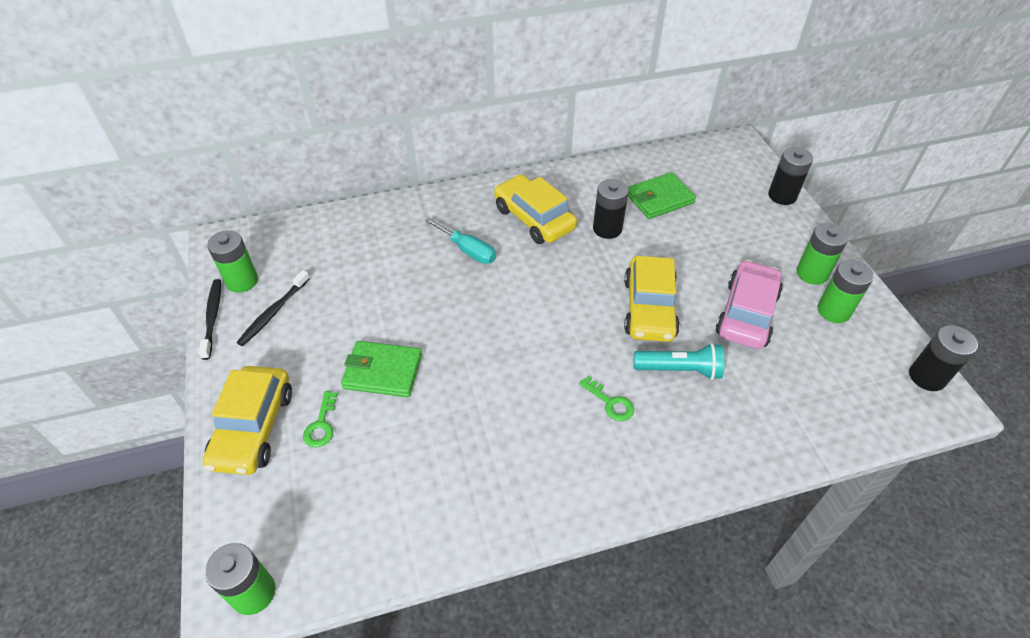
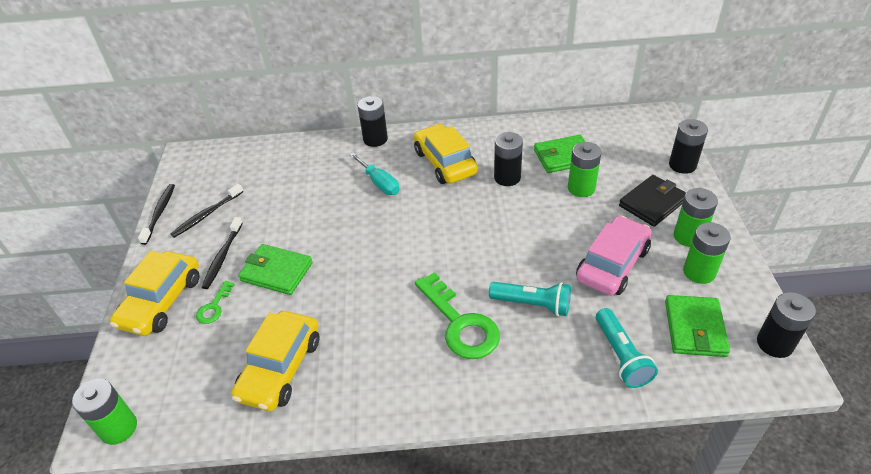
camera: 15 degrees right, 5 degrees down
(242, 281) = (191, 188): green battery -> green battery (581, 188)
(311, 362) = (222, 257): none -> black toothbrush
(446, 198) = (375, 139): none -> black battery
(610, 402) = (460, 323): green key -> green key, size x2.06
(649, 308) = (522, 249): yellow car -> yellow car (280, 368)
(765, 241) = (652, 203): none -> black wallet
(786, 413) = (621, 356): none -> turquoise flashlight
(848, 372) = (694, 328): none -> green wallet

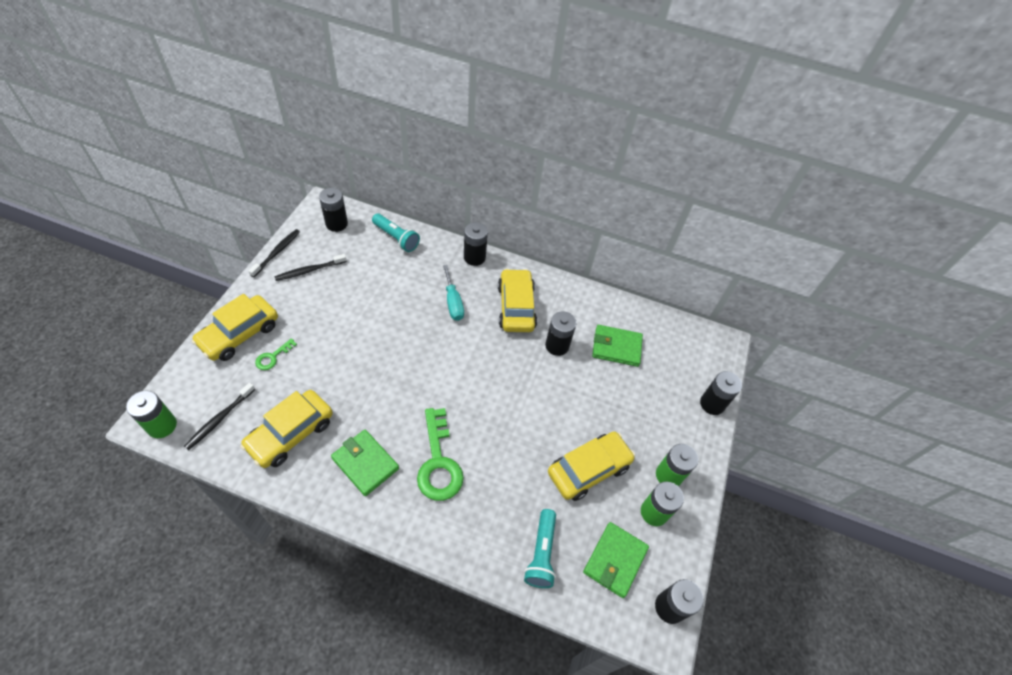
camera: 15 degrees right, 10 degrees up
(211, 165) = (336, 224): none -> black battery
(222, 257) = (301, 315): black toothbrush -> black toothbrush (219, 419)
(277, 272) = (332, 348): green wallet -> green wallet (365, 463)
(532, 304) = (503, 474): turquoise flashlight -> turquoise flashlight (396, 238)
(581, 188) = (611, 385): green battery -> none
(612, 264) = (588, 469): pink car -> yellow car
(652, 203) = (660, 429): black wallet -> none

